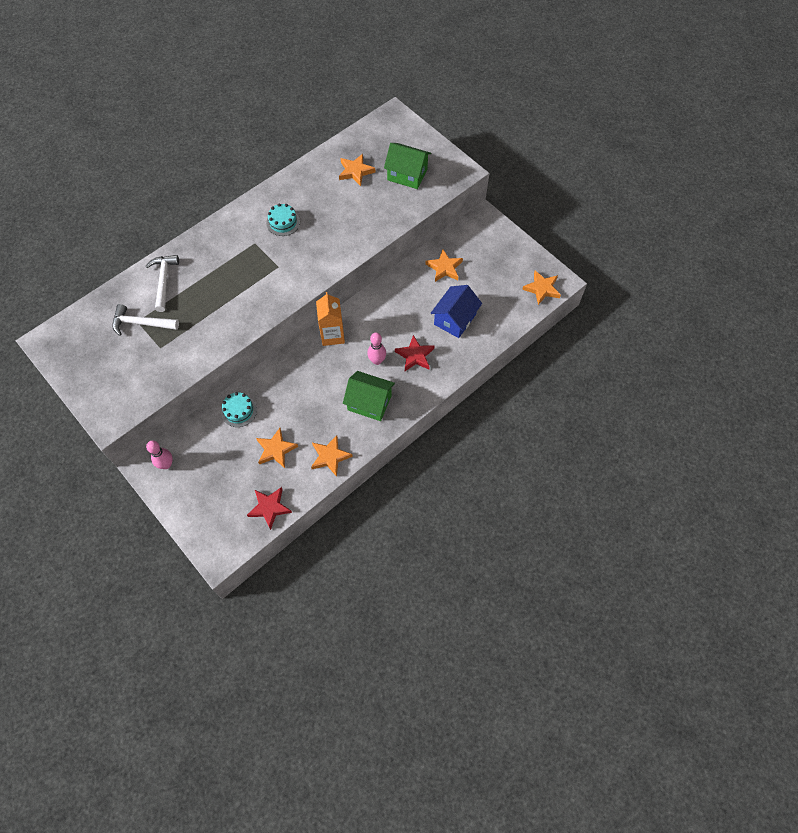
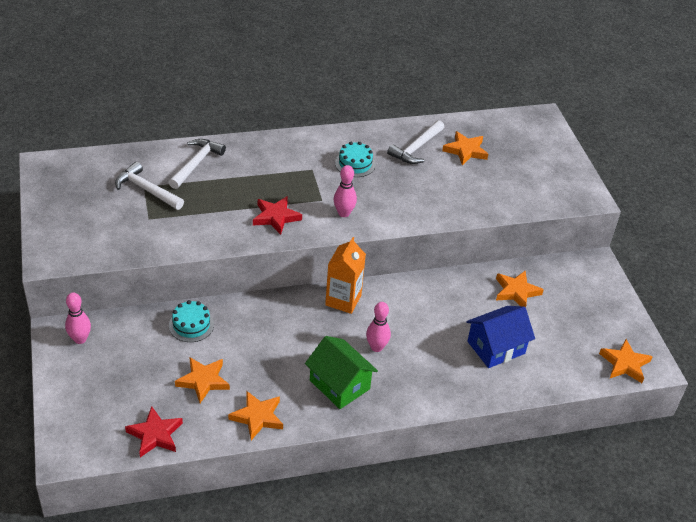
camera: 25 degrees right, 20 degrees down
(301, 270) = (344, 213): none -> pink bowling pin
(319, 186) = (416, 148): none -> white hammer
(407, 174) = (522, 175): green house -> none
(415, 355) = (424, 362): red star -> red star (276, 217)

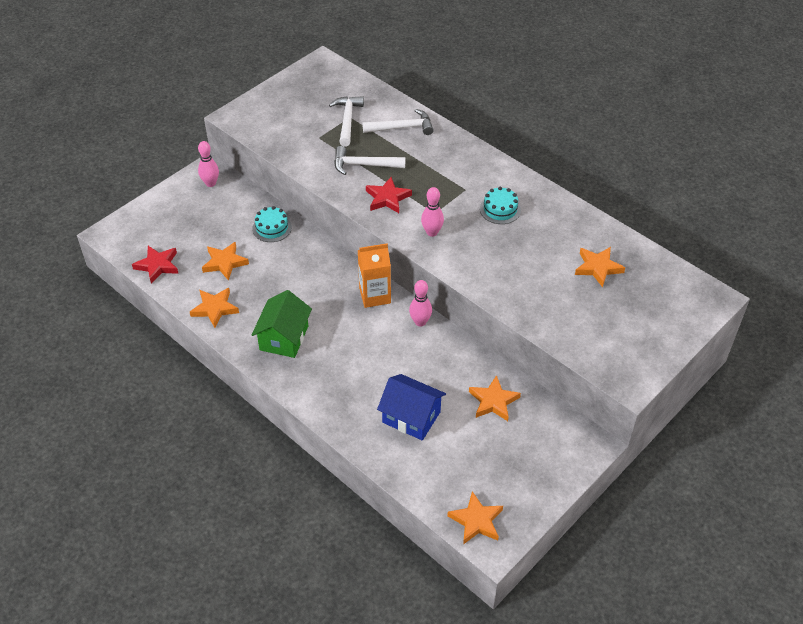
camera: 60 degrees right, 5 degrees up
(376, 347) = (342, 340): pink bowling pin -> pink bowling pin (420, 322)
(416, 148) = (563, 235): white hammer -> white hammer (364, 165)

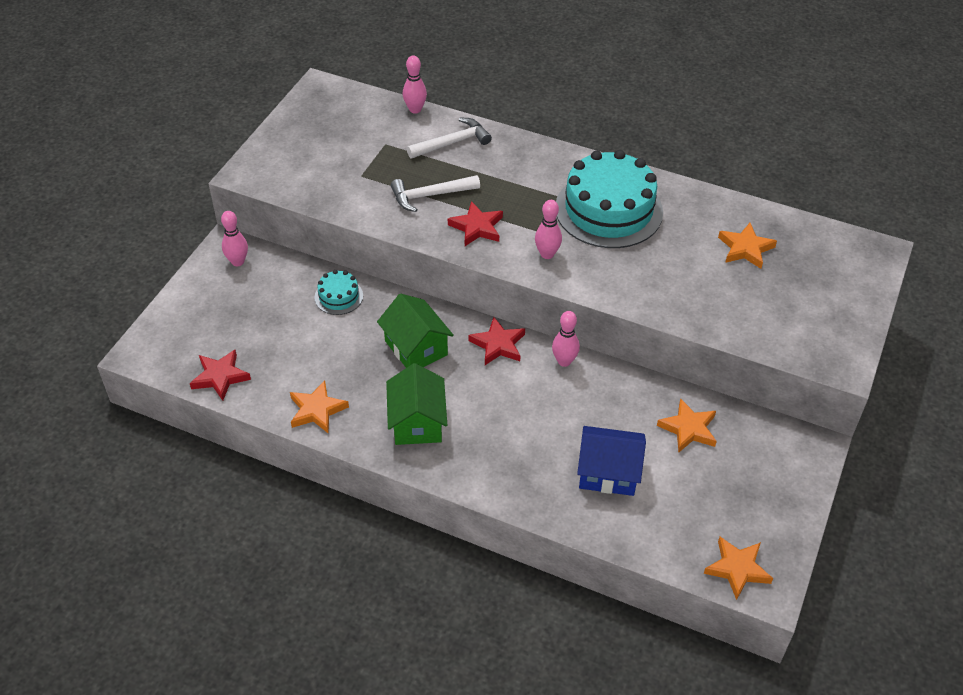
camera: 20 degrees left, 0 degrees up
(224, 263) = (302, 352): orange star -> none
(310, 282) = (416, 348): none -> green house
(347, 120) = (384, 148): white hammer -> none
(375, 295) = (498, 344): orange carton -> red star
(386, 95) = (415, 109): none -> pink bowling pin
(500, 209) = (608, 210): turquoise cake -> turquoise cake, size x2.22

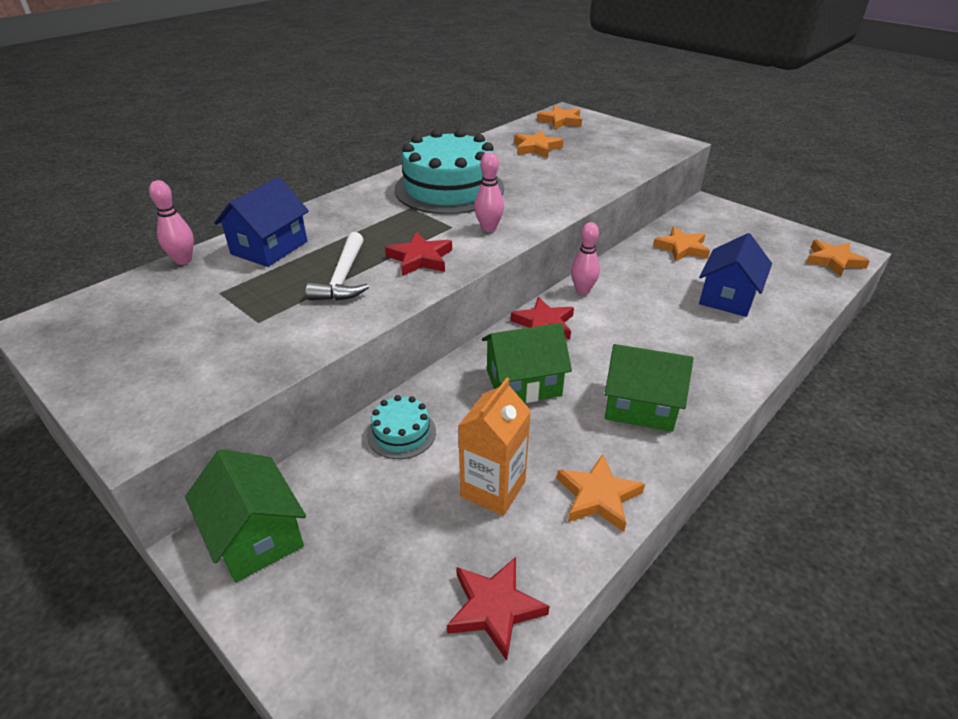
camera: 70 degrees left, 10 degrees down
(238, 262) = (255, 535): pink bowling pin -> green house
(305, 355) = (493, 489): none -> orange carton
(452, 143) = (269, 248): white hammer -> blue house
(840, 253) = (560, 121): none -> orange star

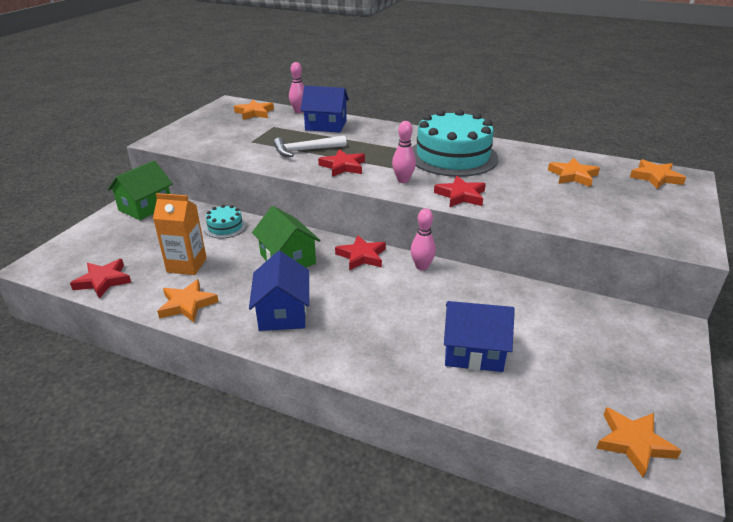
camera: 70 degrees right, 5 degrees down
(545, 206) = (461, 195): none -> red star
(640, 406) = (282, 312): green house -> blue house
(682, 248) = (547, 315): orange star -> orange star (254, 113)

